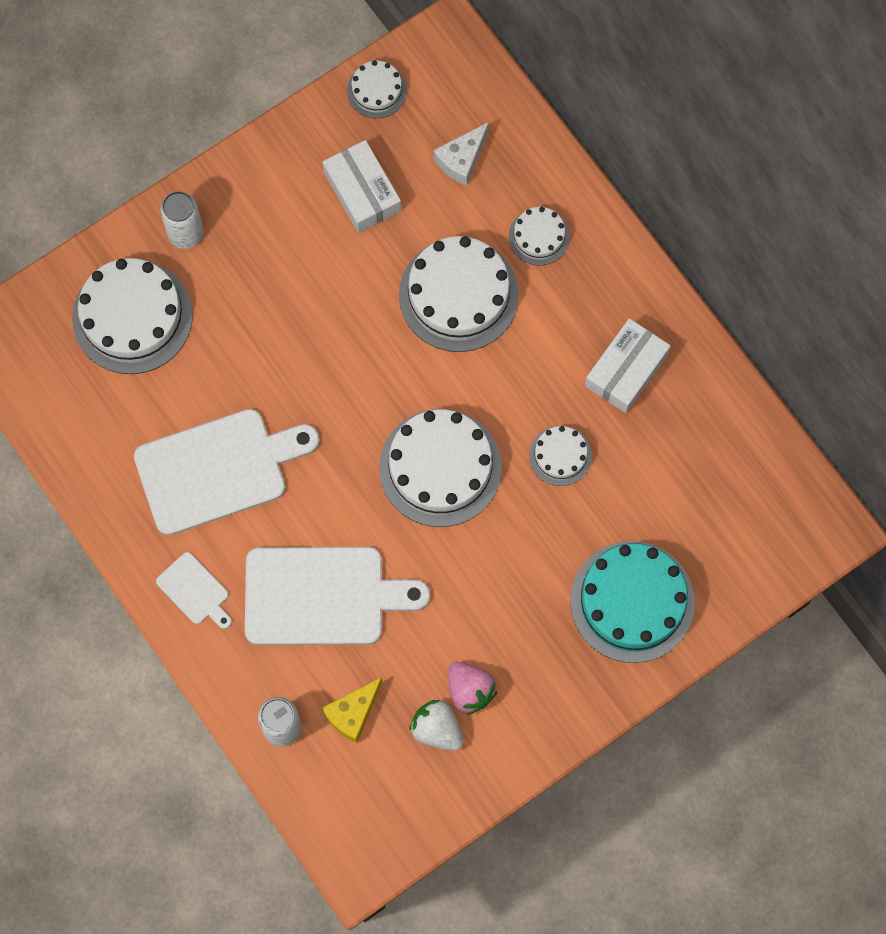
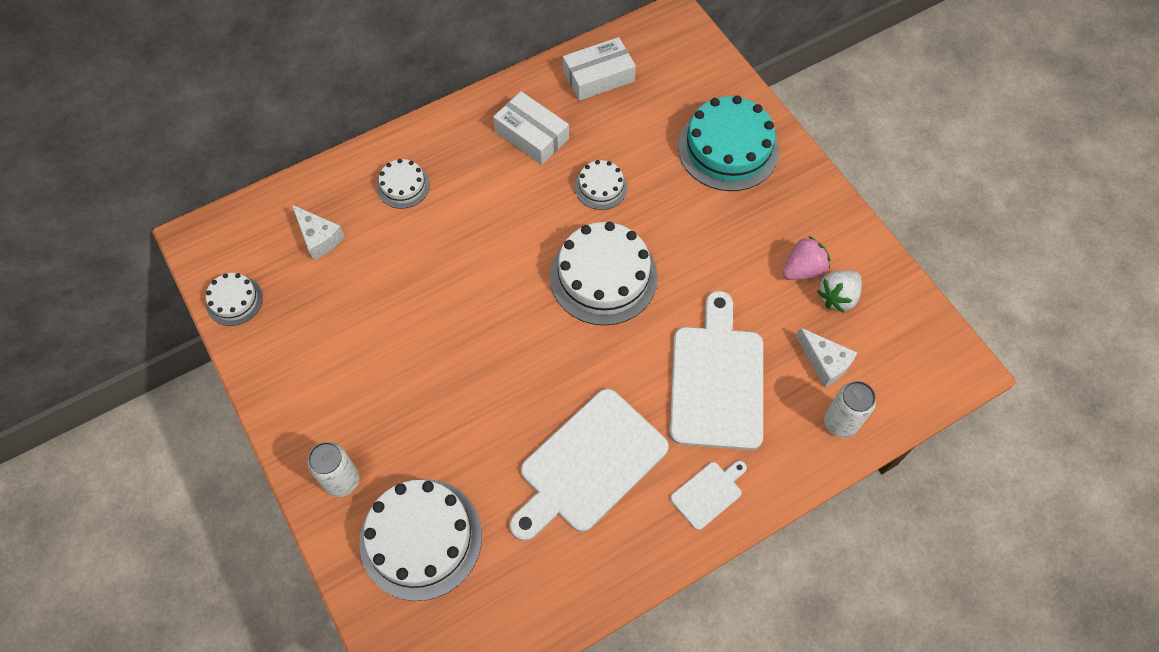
camera: 85 degrees left, 10 degrees down
(218, 469) = (589, 465): white cutting board -> white cutting board turned 120 degrees counterclockwise
(352, 713) = (825, 362): yellow cheese -> white cheese
(362, 192) = (332, 320): white box -> white box (598, 76)
(458, 295) = (446, 250): white cake -> none

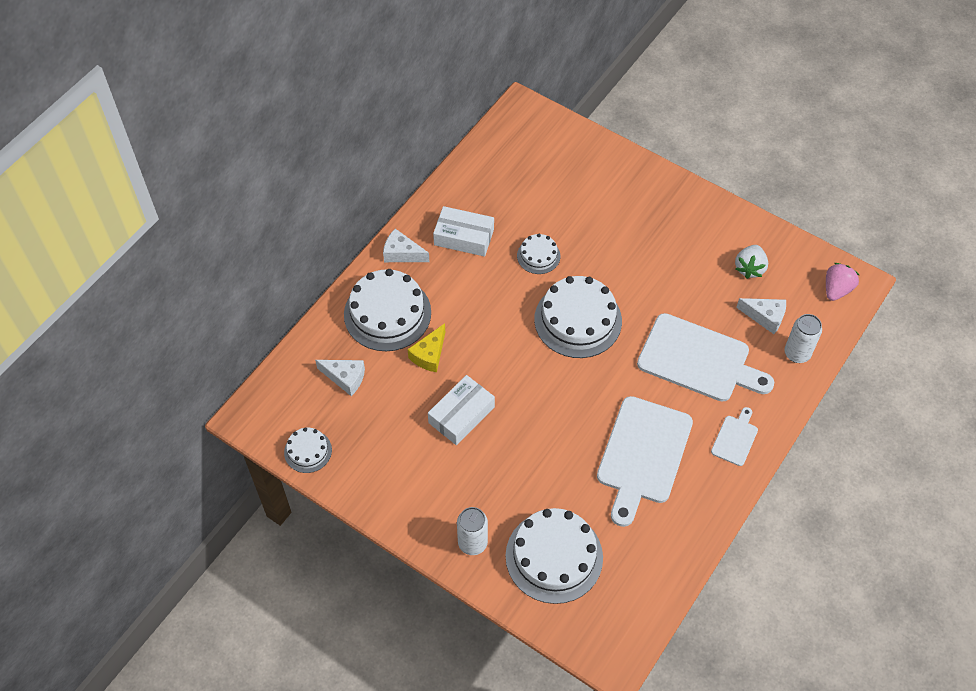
camera: 25 degrees left, 5 degrees down
(403, 186) = (387, 313): white cake -> white cake, size x1.95
(420, 249) = (429, 355): none -> yellow cheese
(456, 127) = (402, 253): none -> white cheese
(598, 76) = (489, 173): white box -> white box (461, 415)
(717, 380) = (698, 360): white cutting board -> white cutting board turned 135 degrees clockwise
(728, 148) = (615, 191): turquoise cake -> none
(803, 269) = (715, 258): pink strawberry -> pink strawberry (836, 289)

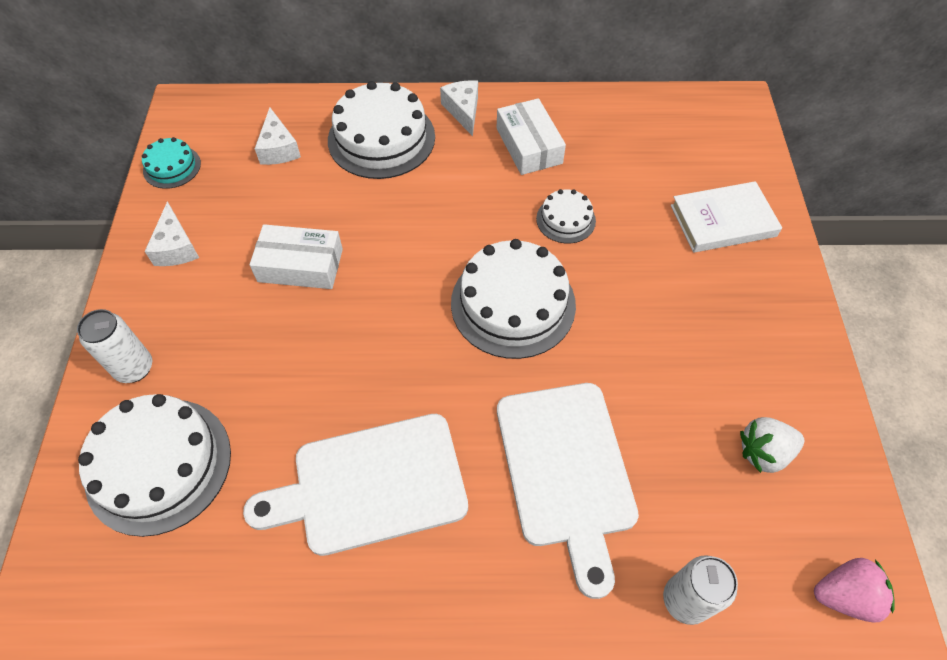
camera: 55 degrees right, 0 degrees up
(308, 451) = (172, 167): white cake -> turquoise cake
(429, 355) = (357, 197): yellow cheese -> none
(601, 181) = (723, 220): none -> white book
(735, 438) = (478, 592): white cutting board -> none
(765, 317) = (706, 518): white cheese -> white cheese (176, 247)

